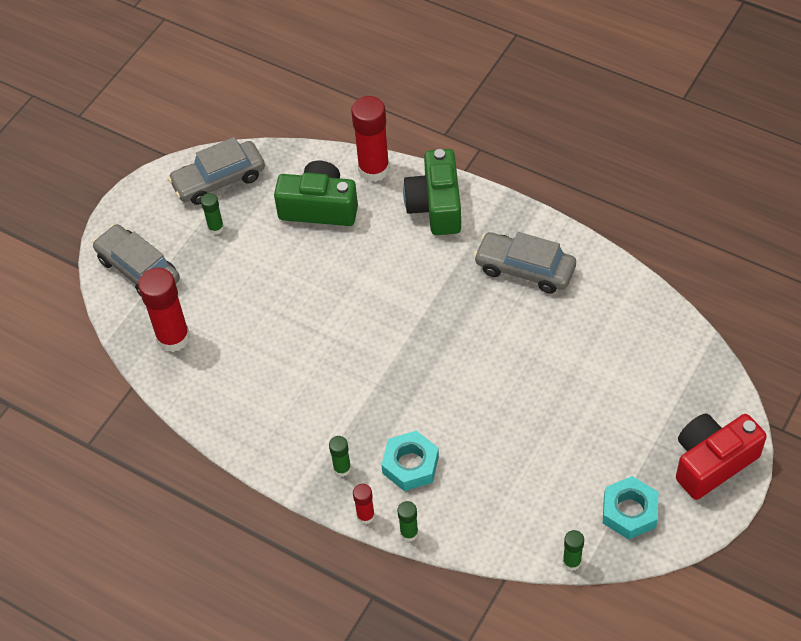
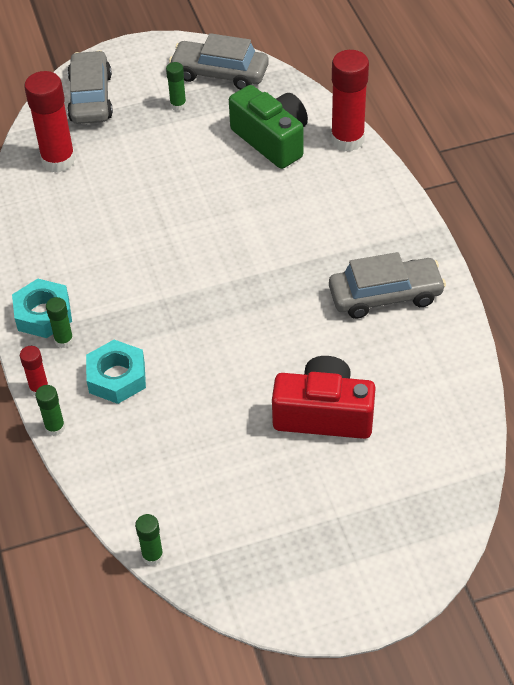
camera: 40 degrees right, 5 degrees down
(436, 205) = (366, 198): green camera -> none
(525, 269) = (385, 296): grey car -> grey car turned 105 degrees clockwise
(629, 511) = (248, 555): turquoise nut -> turquoise nut (43, 314)
(712, 462) = (370, 574): red camera -> red camera (324, 414)

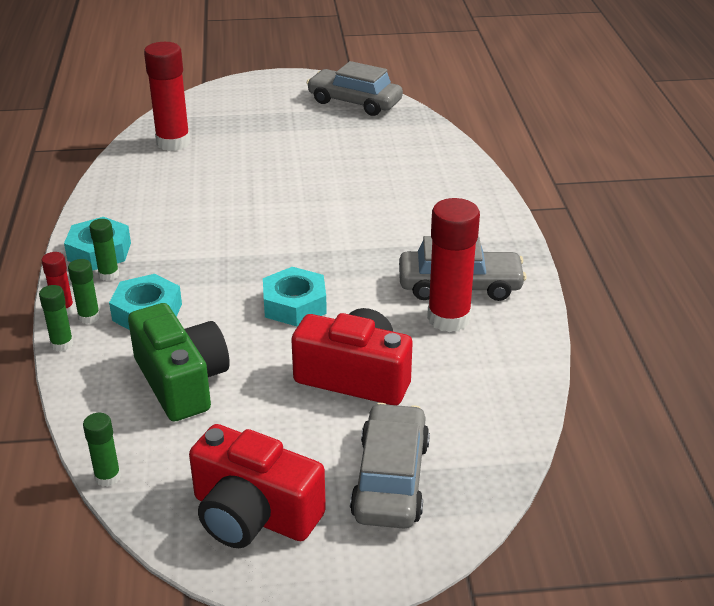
camera: 10 degrees right, 15 degrees down
(91, 98) = (225, 104): grey car -> grey car (391, 479)
(178, 105) = (305, 118): green glue stick -> green glue stick (89, 317)
(246, 344) = (294, 304): none -> turquoise nut
(272, 140) = (386, 153): green camera -> green camera (182, 381)
(284, 567) = (253, 514): none -> red camera
(347, 140) = (462, 162): red glue stick -> red glue stick (448, 318)

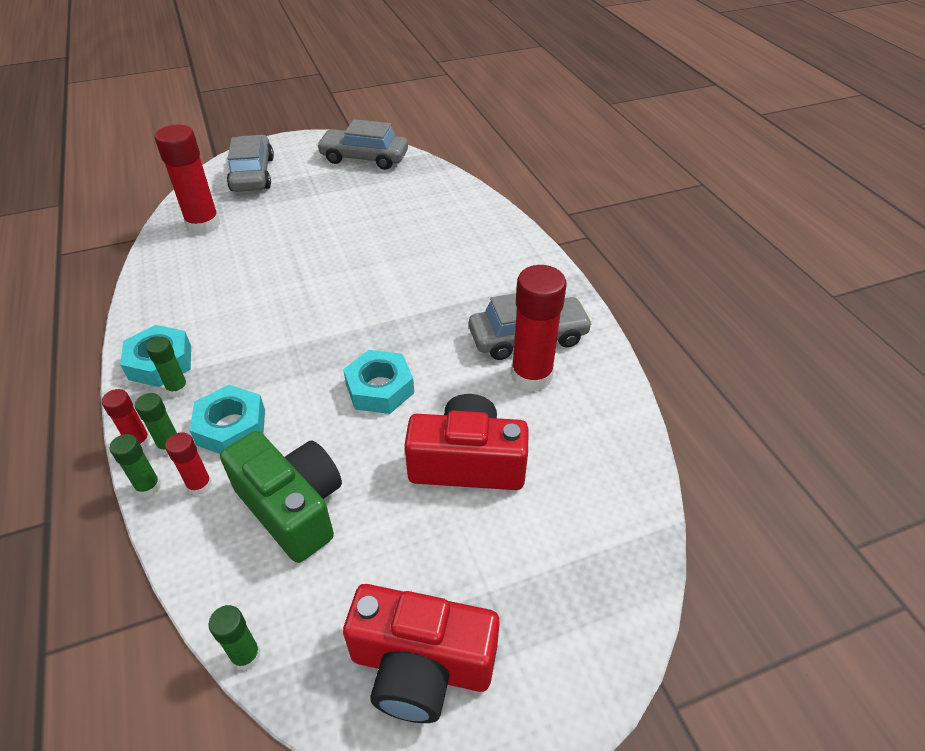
camera: 15 degrees left, 10 degrees up
(106, 351) = (199, 485): none -> red glue stick
(391, 479) = (545, 582): grey car -> grey car (253, 174)

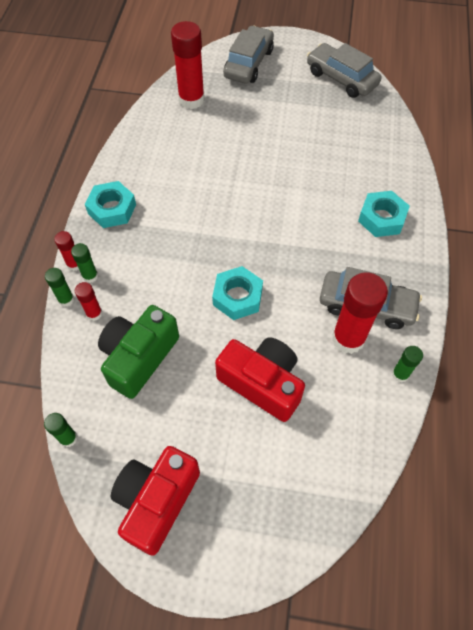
camera: 30 degrees right, 15 degrees up
(178, 389) = (113, 235): green glue stick -> green glue stick (400, 374)
(231, 427) = (131, 280): turquoise nut -> turquoise nut (382, 218)
(292, 507) = (139, 357): green camera -> green camera turned 135 degrees counterclockwise
(421, 666) = (156, 501): red camera -> red camera turned 75 degrees clockwise

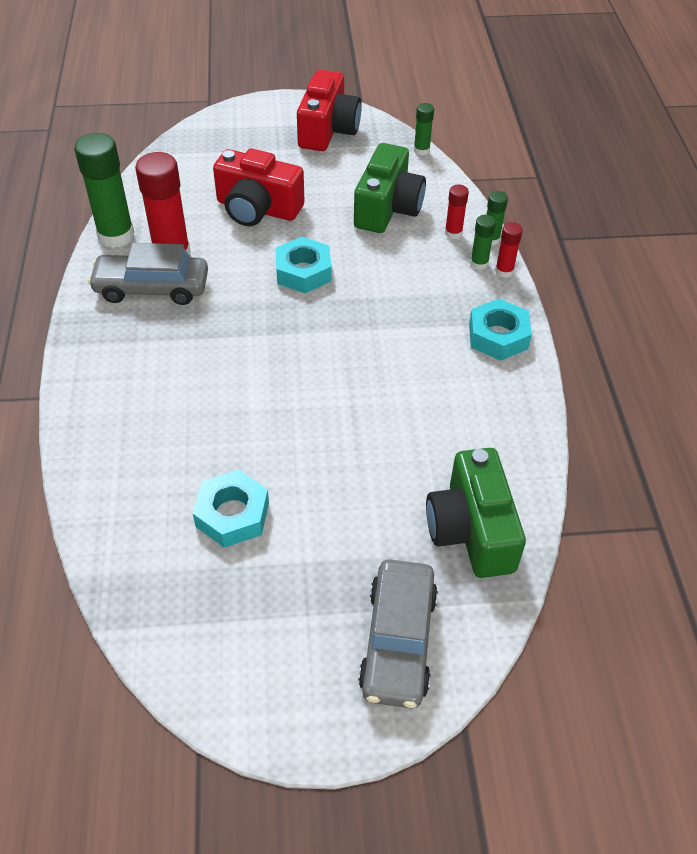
camera: 165 degrees right, 10 degrees down
(191, 100) = (471, 530): red glue stick -> green camera
(341, 78) = (206, 641): grey car -> none
(382, 218) = (131, 388): turquoise nut -> turquoise nut (232, 514)
(400, 374) = (116, 236): green glue stick -> green glue stick, size x2.01

